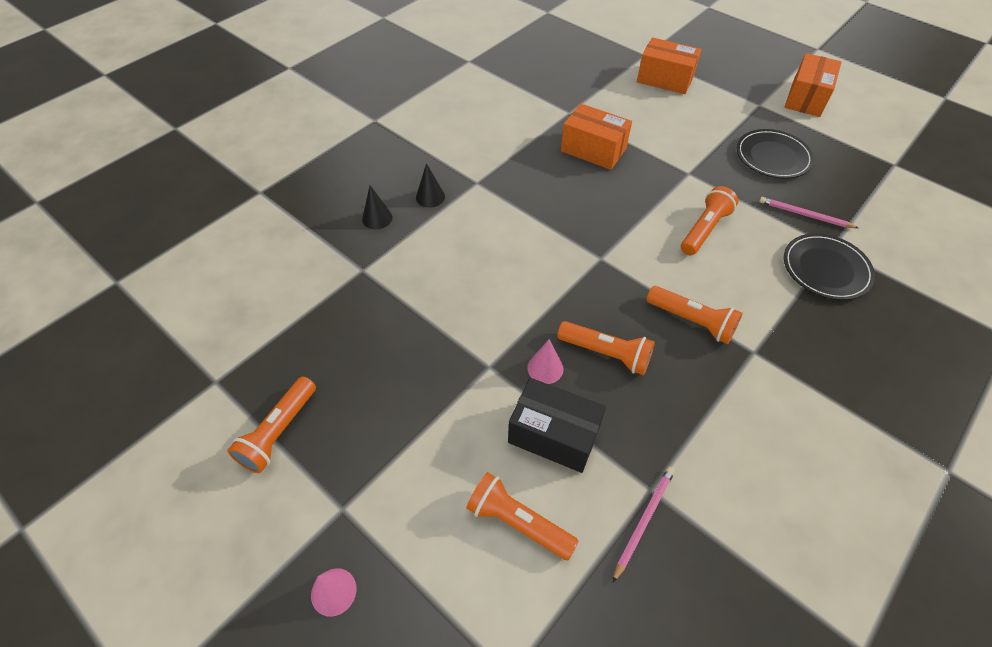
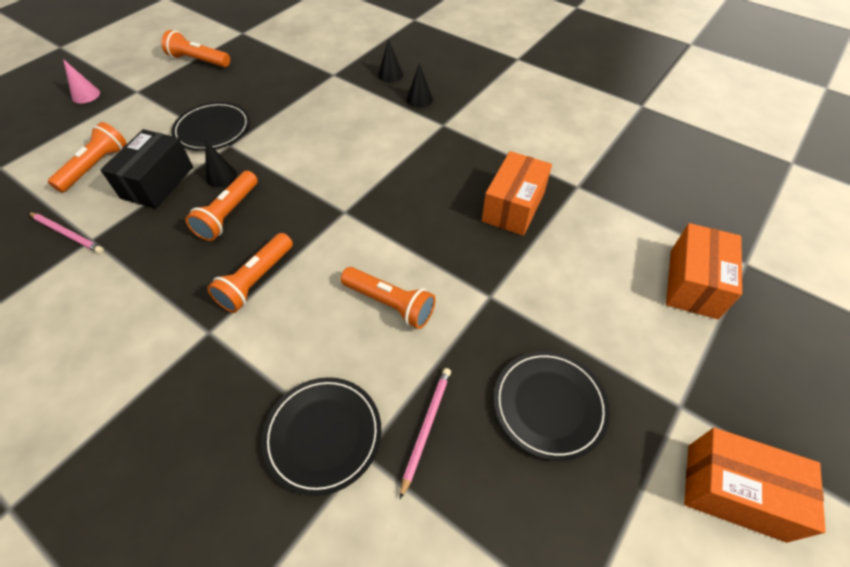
camera: 85 degrees right, 0 degrees up
(455, 389) = (212, 129): none -> black plate
(545, 368) = (221, 176): pink cone -> black cone

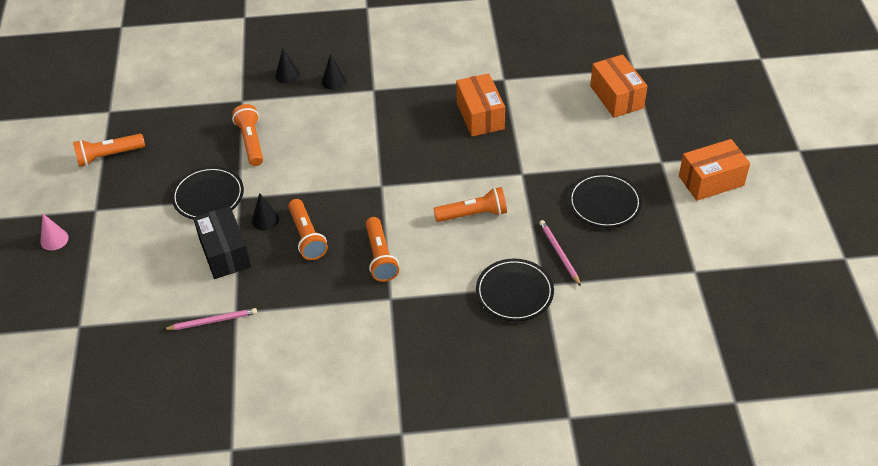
camera: 40 degrees left, 5 degrees down
(96, 166) = (158, 275): orange flashlight -> orange flashlight (251, 142)

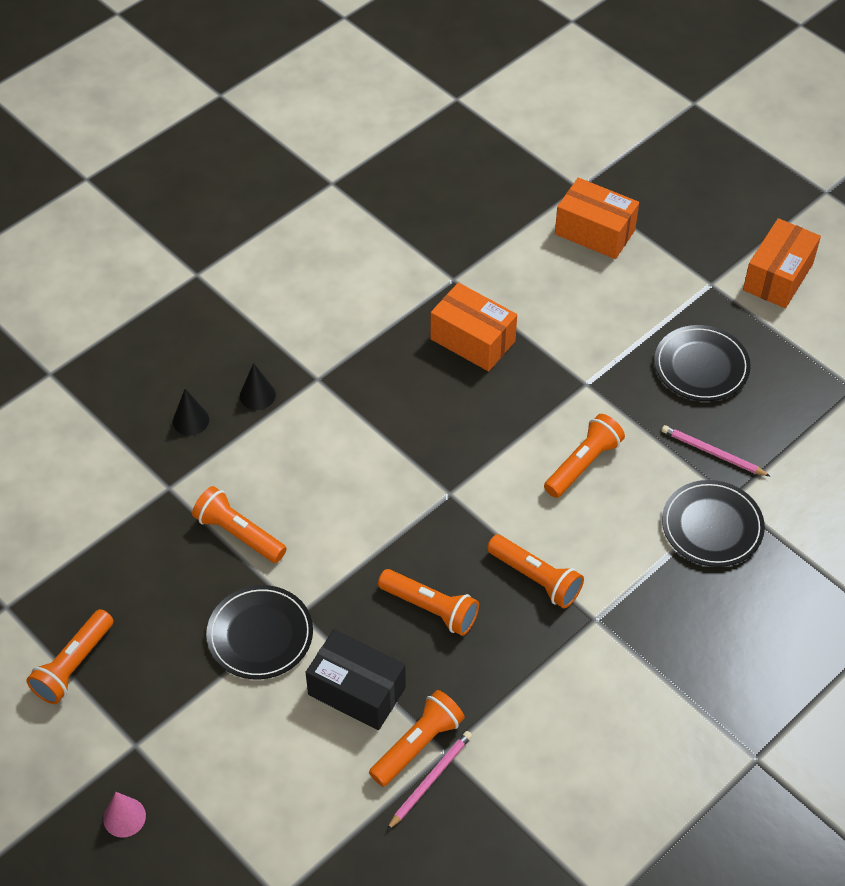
camera: 40 degrees left, 5 degrees up
(225, 299) = (417, 745): none -> orange flashlight
(265, 219) = (360, 619): black cone -> none

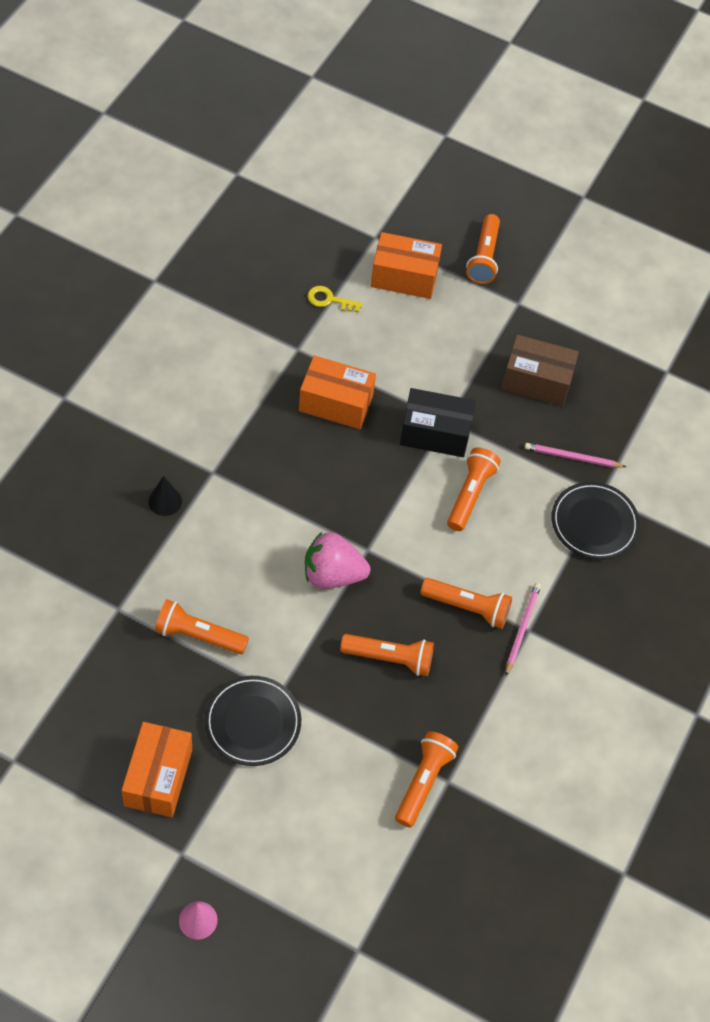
camera: 25 degrees left, 5 degrees up
(73, 665) = (98, 797): orange flashlight -> orange flashlight (484, 257)
(191, 420) = (113, 540): black cone -> none
(356, 691) = (355, 749): black box -> black box (435, 433)
(402, 509) = (332, 574): none -> pink strawberry
(430, 780) = (445, 810): pink pencil -> pink pencil (522, 629)
(506, 238) = (329, 300): none -> yellow key
(701, 366) = (536, 381): black plate -> brown box
(778, 277) = (571, 284): orange box -> orange box (158, 777)

